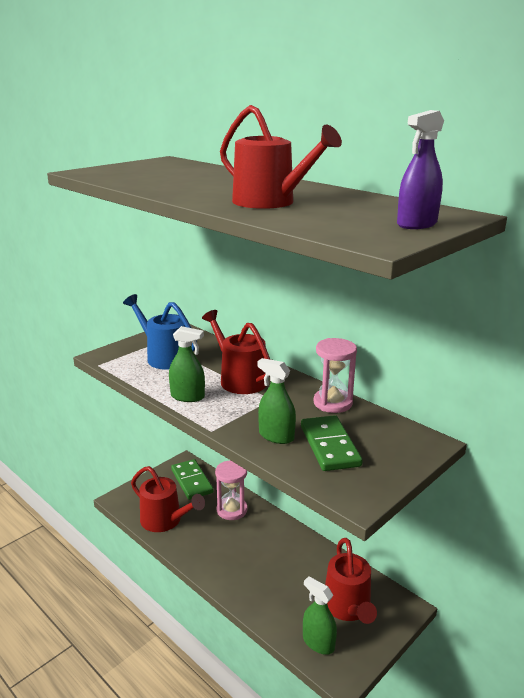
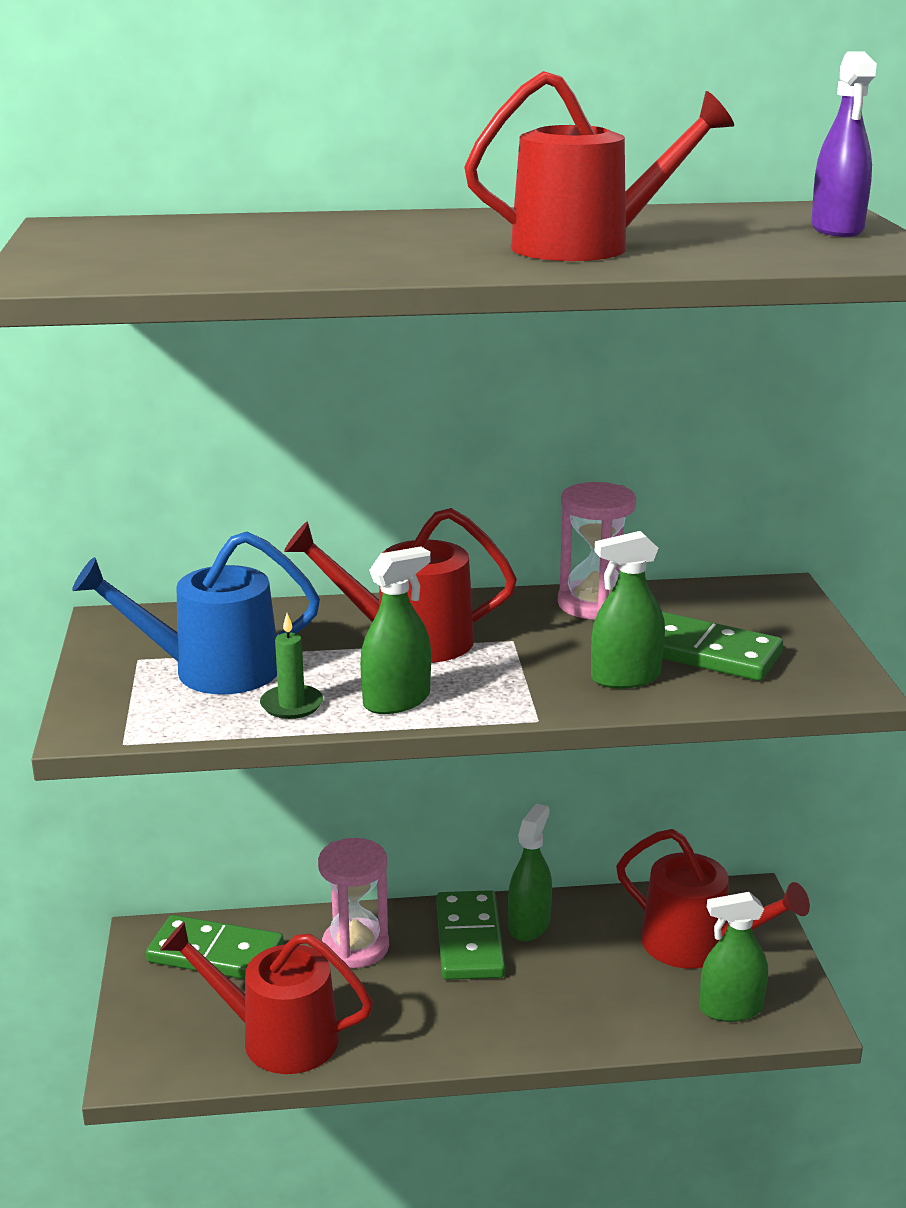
camera: 50 degrees left, 0 degrees up
(158, 380) = (291, 705): none -> green candle
(165, 520) = (278, 1037): red watering can -> red watering can turned 150 degrees counterclockwise
(269, 536) = (469, 940): none -> green domino
(298, 547) = (529, 925): none -> green spray bottle

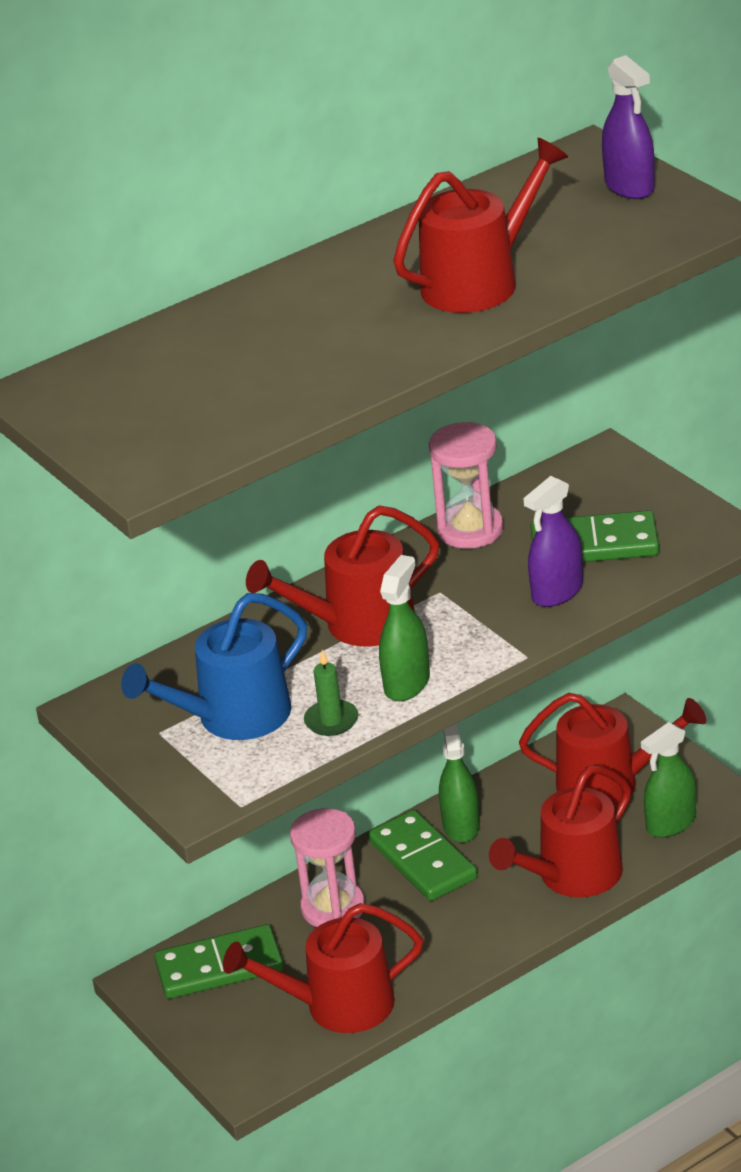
camera: 25 degrees left, 10 degrees up
(594, 1016) = (572, 876): none -> red watering can
(625, 678) = (557, 592): green spray bottle -> purple spray bottle

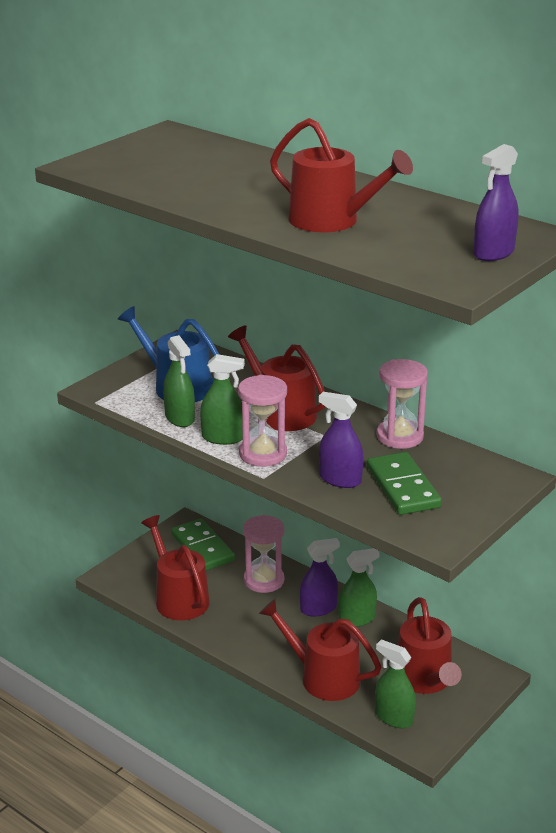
camera: 70 degrees right, 5 degrees down
(331, 721) = (180, 418): green candle -> green spray bottle
(422, 860) = (318, 608): green domino -> purple spray bottle
(466, 651) = (263, 454): none -> pink hourglass

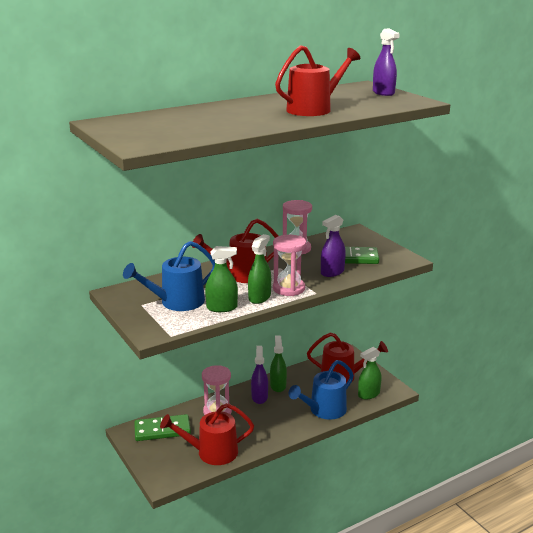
camera: 70 degrees left, 5 degrees down
(323, 677) = (324, 410): red watering can -> blue watering can

